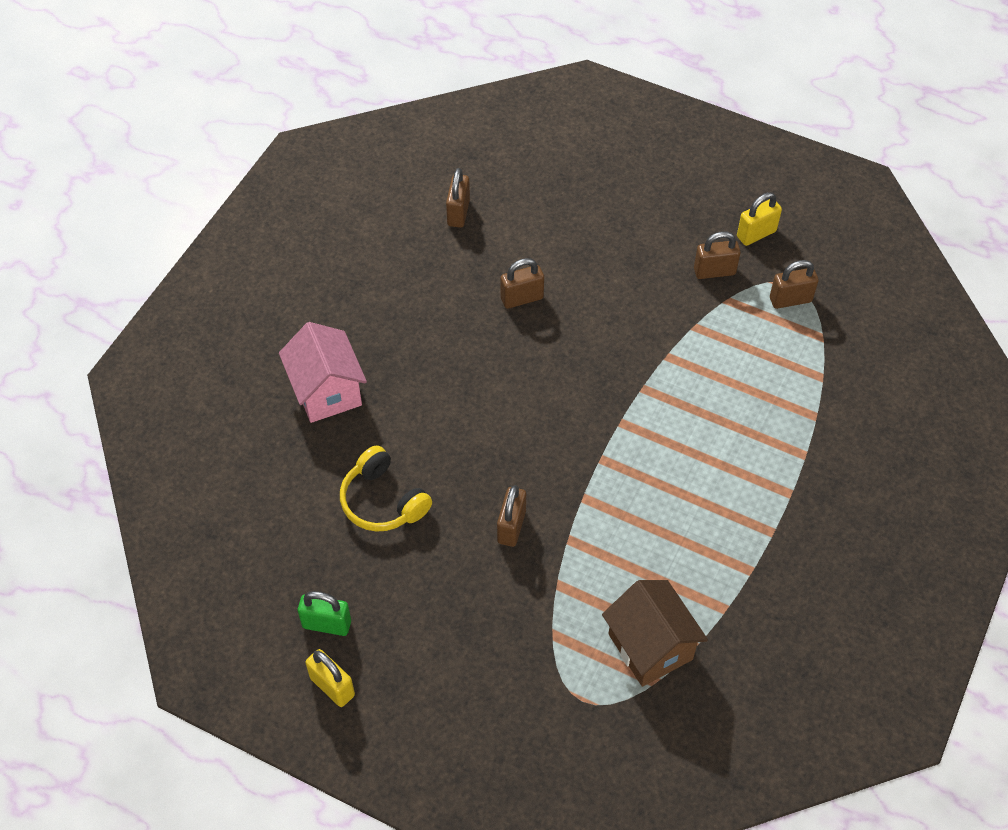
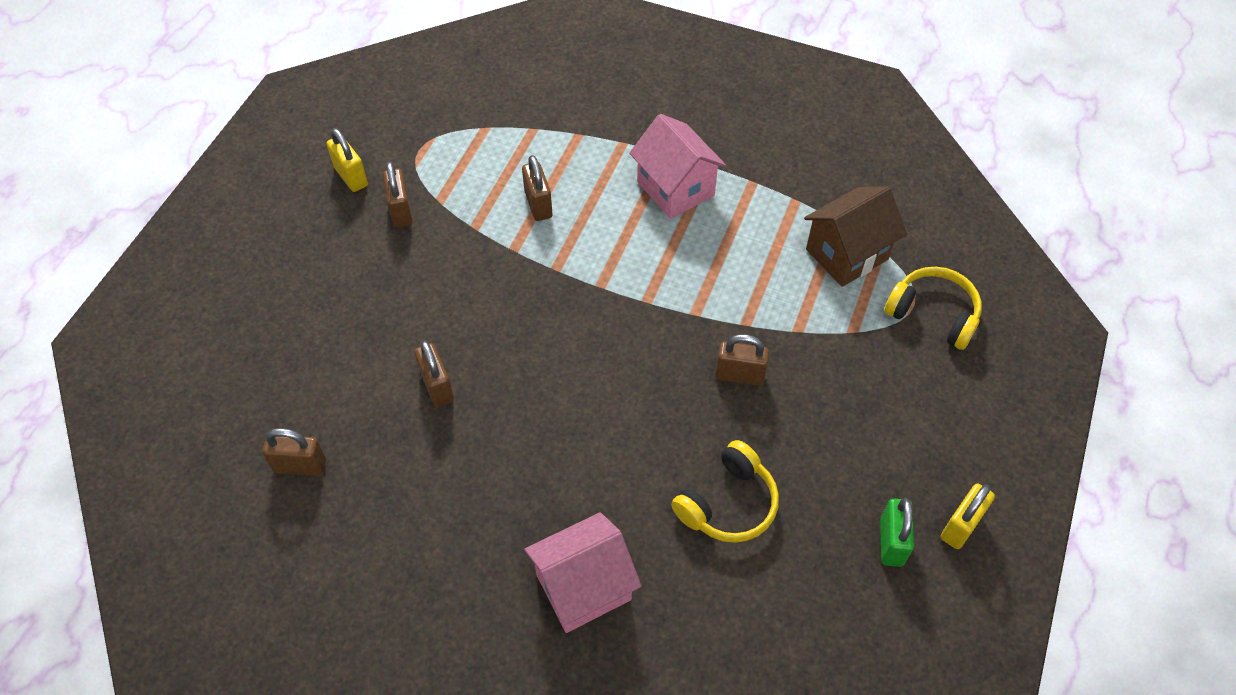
camera: 95 degrees left, 0 degrees up
(568, 716) = (933, 314): none -> yellow headphones
(741, 497) = (675, 189): none -> pink house
(790, 300) = (439, 151): brown padlock -> brown padlock (538, 204)

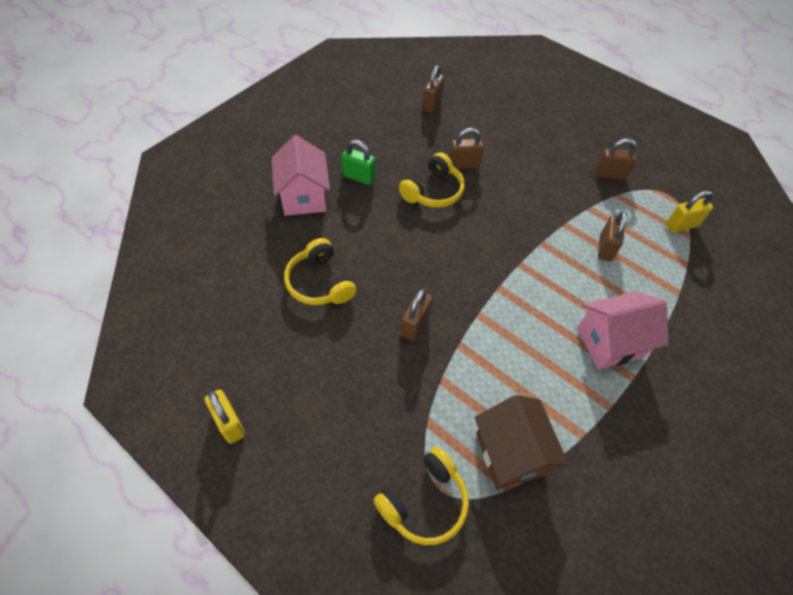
camera: 105 degrees right, 0 degrees up
(351, 177) = (645, 157): yellow padlock -> yellow padlock (681, 225)
(507, 412) = (433, 191): none -> yellow headphones
(538, 204) = (605, 248): brown padlock -> brown padlock turned 75 degrees counterclockwise
(891, 542) = (243, 369): green padlock -> green padlock (359, 177)

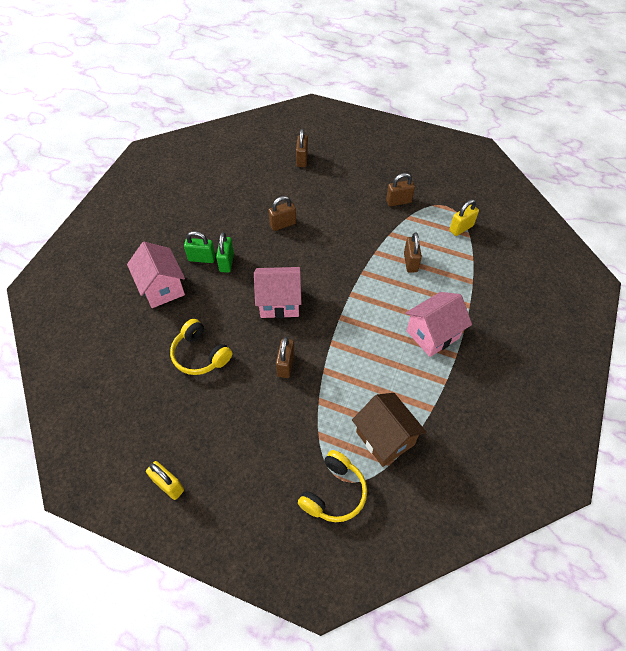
camera: 15 degrees left, 0 degrees up
(385, 189) = (227, 262): none -> green padlock
(431, 250) = (279, 302): none -> pink house
(432, 104) = (241, 179): brown padlock -> brown padlock (302, 159)
(433, 191) = (266, 253): yellow headphones -> none

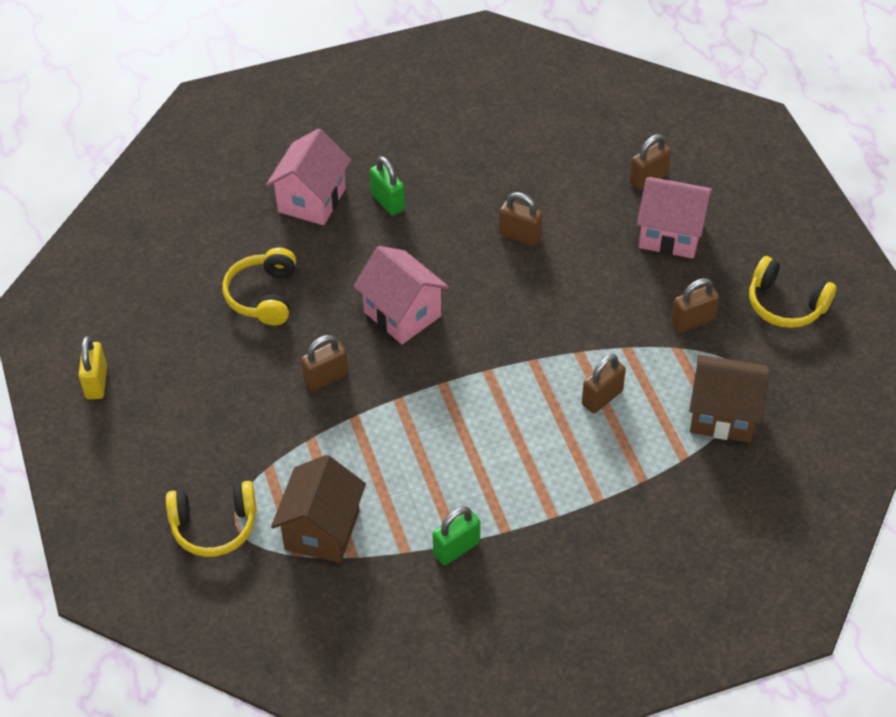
camera: 50 degrees right, 5 degrees down
(227, 262) = (406, 227): green padlock -> green padlock (456, 548)
(398, 201) = (692, 321): brown padlock -> brown padlock turned 60 degrees counterclockwise
(420, 167) = (785, 304): none -> yellow headphones
(432, 334) = (512, 489): pink house -> pink house (670, 234)
(461, 228) = (723, 415): yellow padlock -> brown house

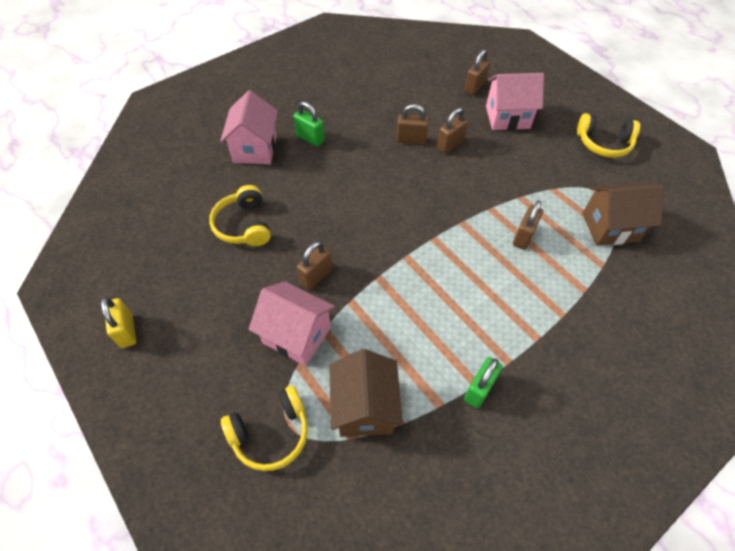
camera: 20 degrees left, 5 degrees up
(402, 314) = (354, 213): pink house -> pink house (296, 335)
(692, 321) = (553, 169): brown padlock -> brown padlock (450, 145)

